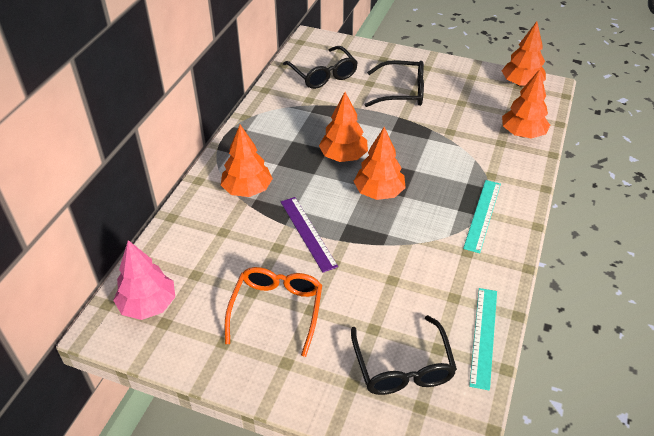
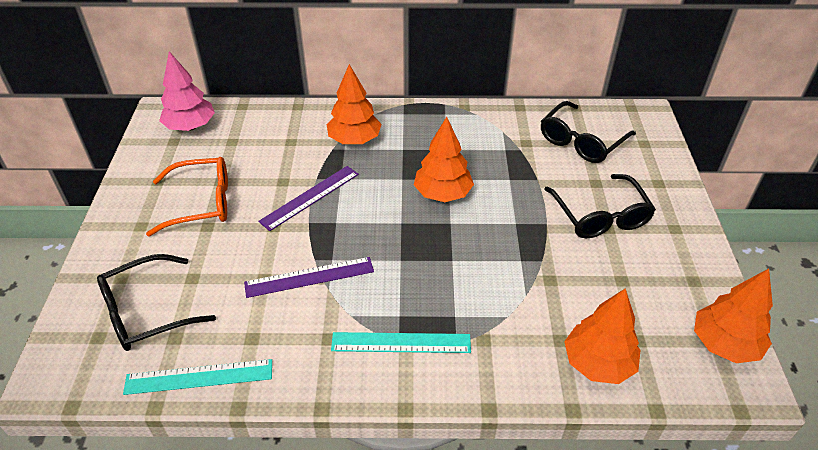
camera: 70 degrees right, 0 degrees up
(379, 192) = (396, 237): orange tree -> none
(402, 251) = (309, 277): none -> purple ruler

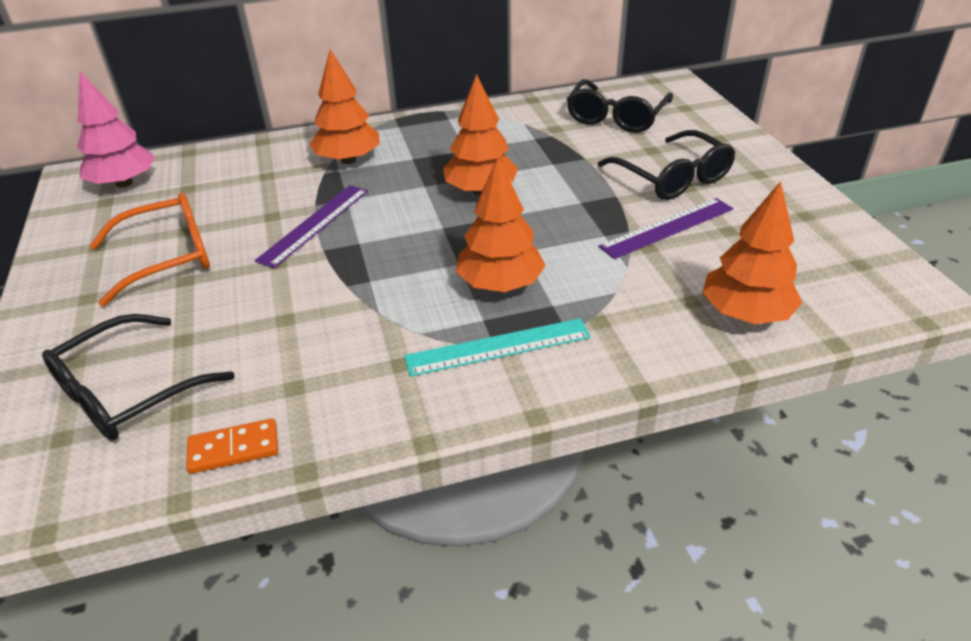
camera: 15 degrees left, 5 degrees down
(199, 377) = (234, 449): turquoise ruler -> orange domino
(309, 277) = (347, 305): purple ruler -> purple ruler (667, 227)
(724, 344) = (871, 265): orange tree -> orange tree (500, 284)

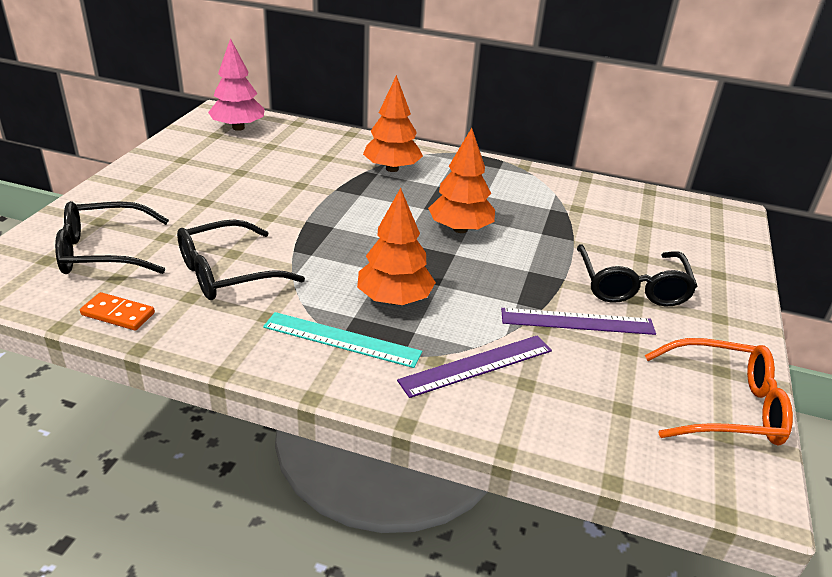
camera: 30 degrees right, 5 degrees down
(167, 257) = (211, 184): orange glasses -> orange glasses (724, 406)
(314, 224) = (319, 202): purple ruler -> purple ruler (476, 365)
(616, 117) = (642, 220): black glasses -> black glasses (227, 273)
(745, 314) = (560, 416): orange tree -> none

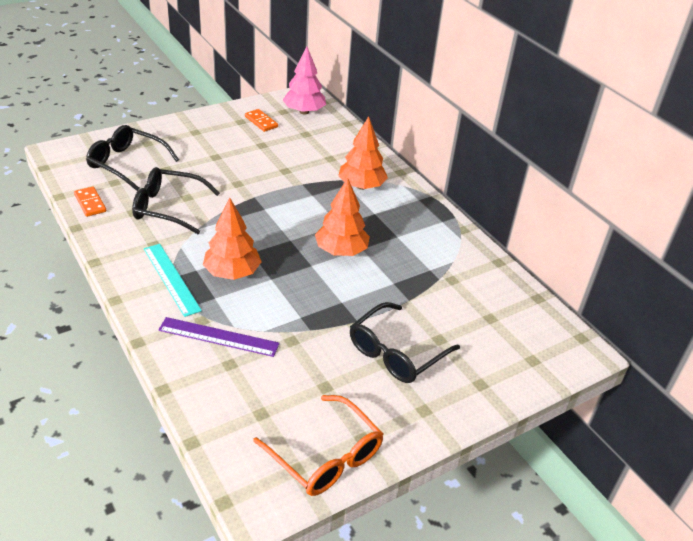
camera: 40 degrees right, 5 degrees up
(206, 152) = (261, 122): none -> orange domino
(577, 321) = (319, 351): purple ruler -> none

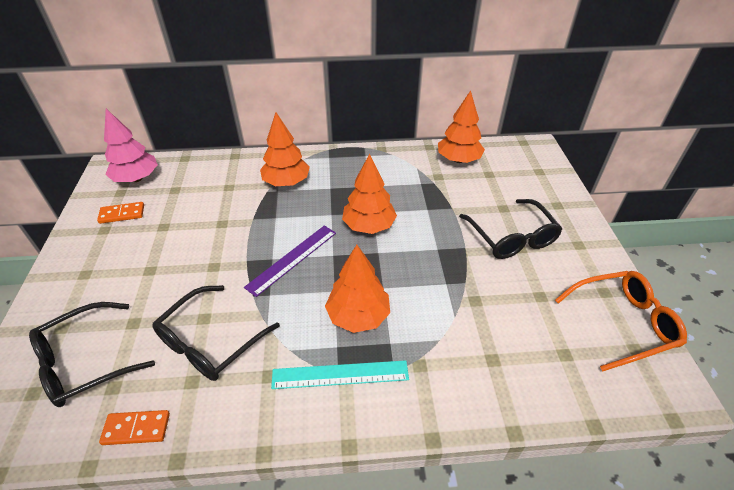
camera: 60 degrees left, 5 degrees up
(219, 337) = (451, 357): purple ruler -> purple ruler (292, 259)
(495, 289) = (458, 160): none -> orange tree

